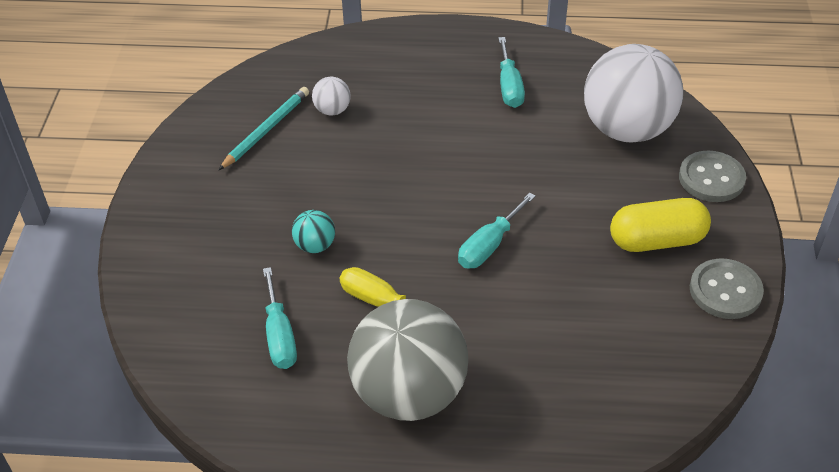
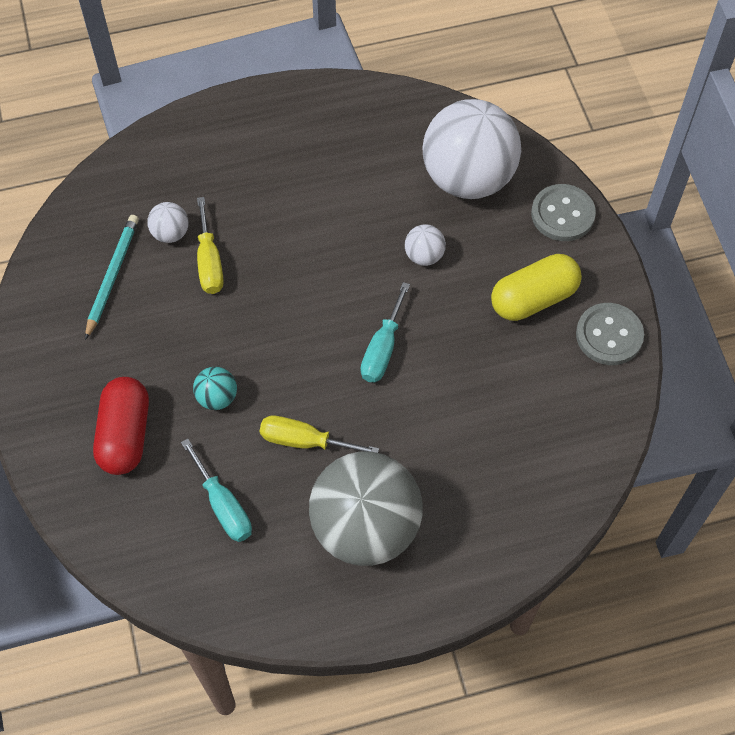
camera: 20 degrees left, 15 degrees up
(217, 254) = (125, 435): none -> red capsule
(357, 139) = (209, 262): none -> yellow screwdriver
(509, 87) = (338, 156): turquoise screwdriver -> none
(560, 180) = (424, 256): none -> white ball

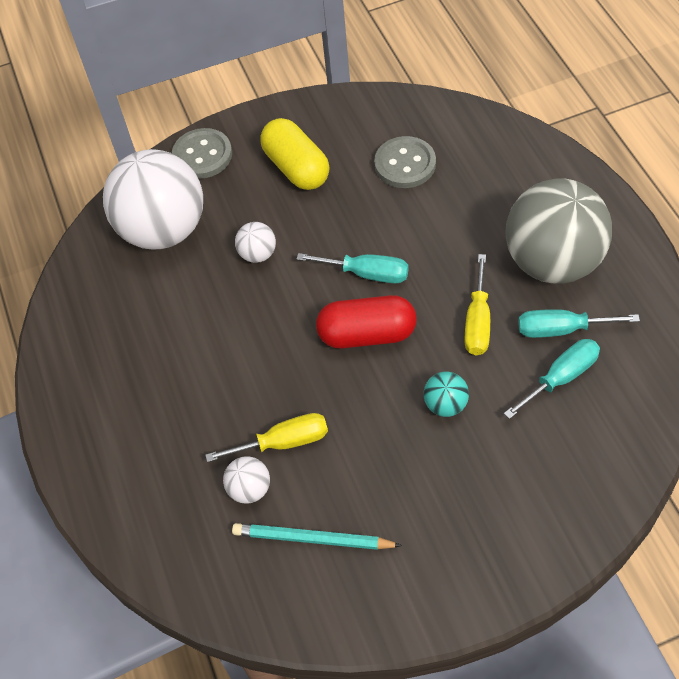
camera: 90 degrees left, 5 degrees down
(125, 435) = (505, 482): red capsule -> red capsule (367, 334)
(279, 518) = (561, 329): none -> turquoise screwdriver
(609, 335) = (328, 114): grey button -> grey button (405, 164)

